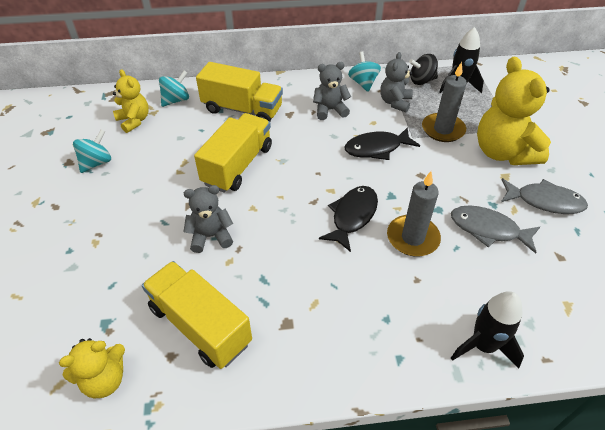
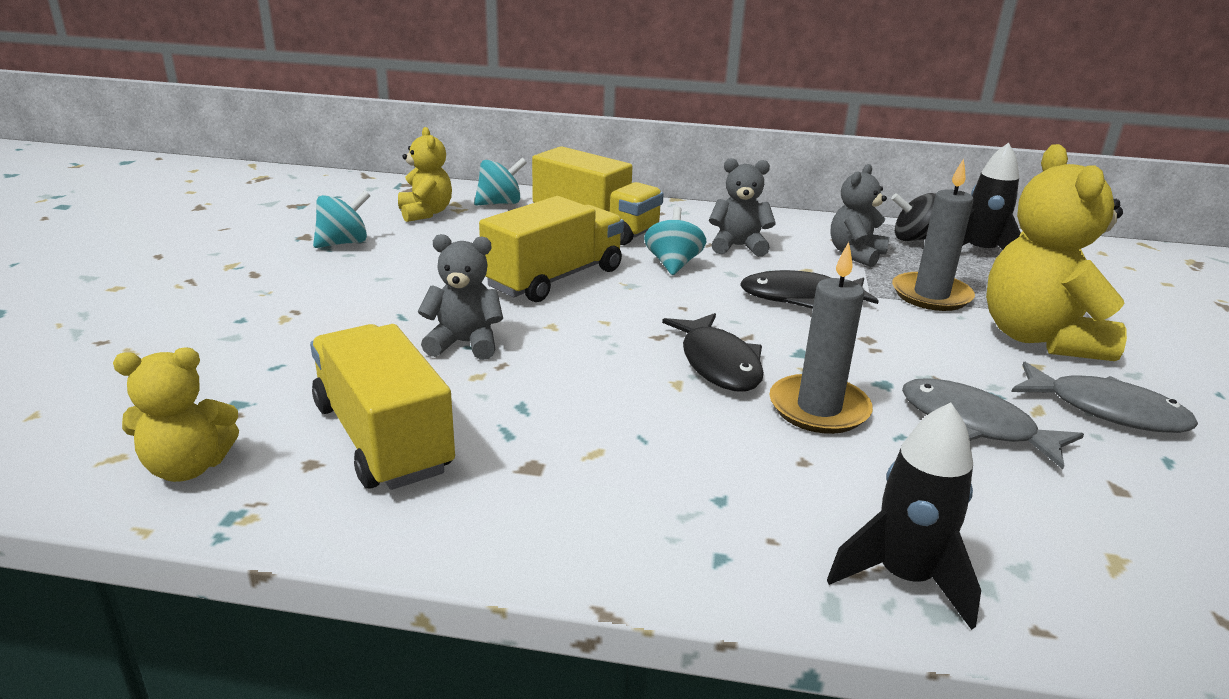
camera: 15 degrees right, 20 degrees down
(352, 216) = (718, 364): black fish -> black fish turned 120 degrees clockwise
(363, 83) = (809, 228): turquoise spinning top -> turquoise spinning top (673, 264)

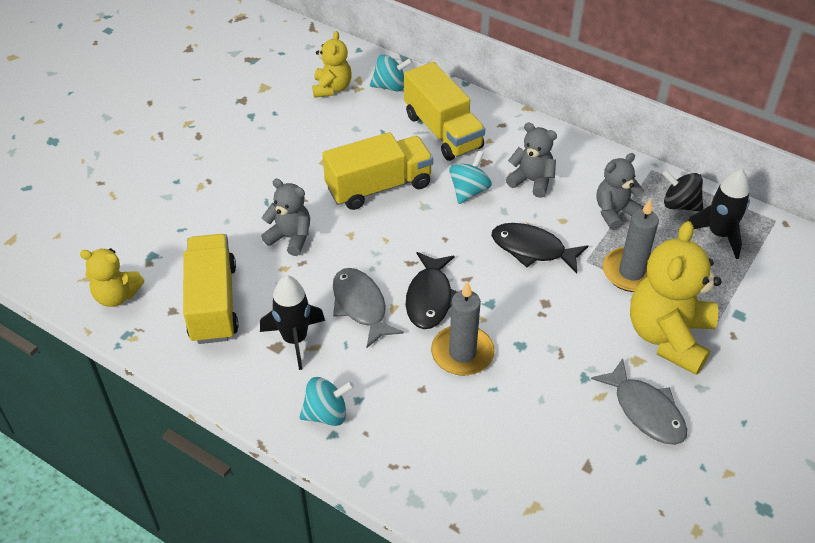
camera: 25 degrees right, 20 degrees up
(343, 243) = (263, 114): turquoise spinning top -> turquoise spinning top (326, 414)
(904, 578) = (413, 477): black rocket -> black rocket (295, 339)
(974, 425) = (546, 395): grey fish -> grey fish (360, 306)

